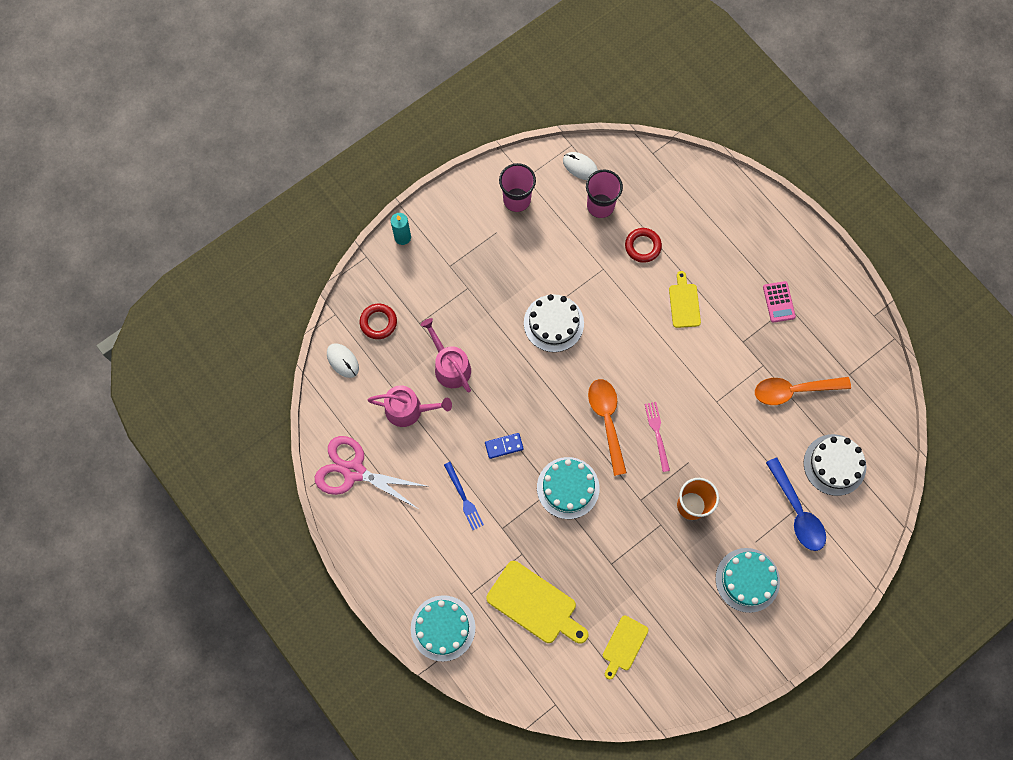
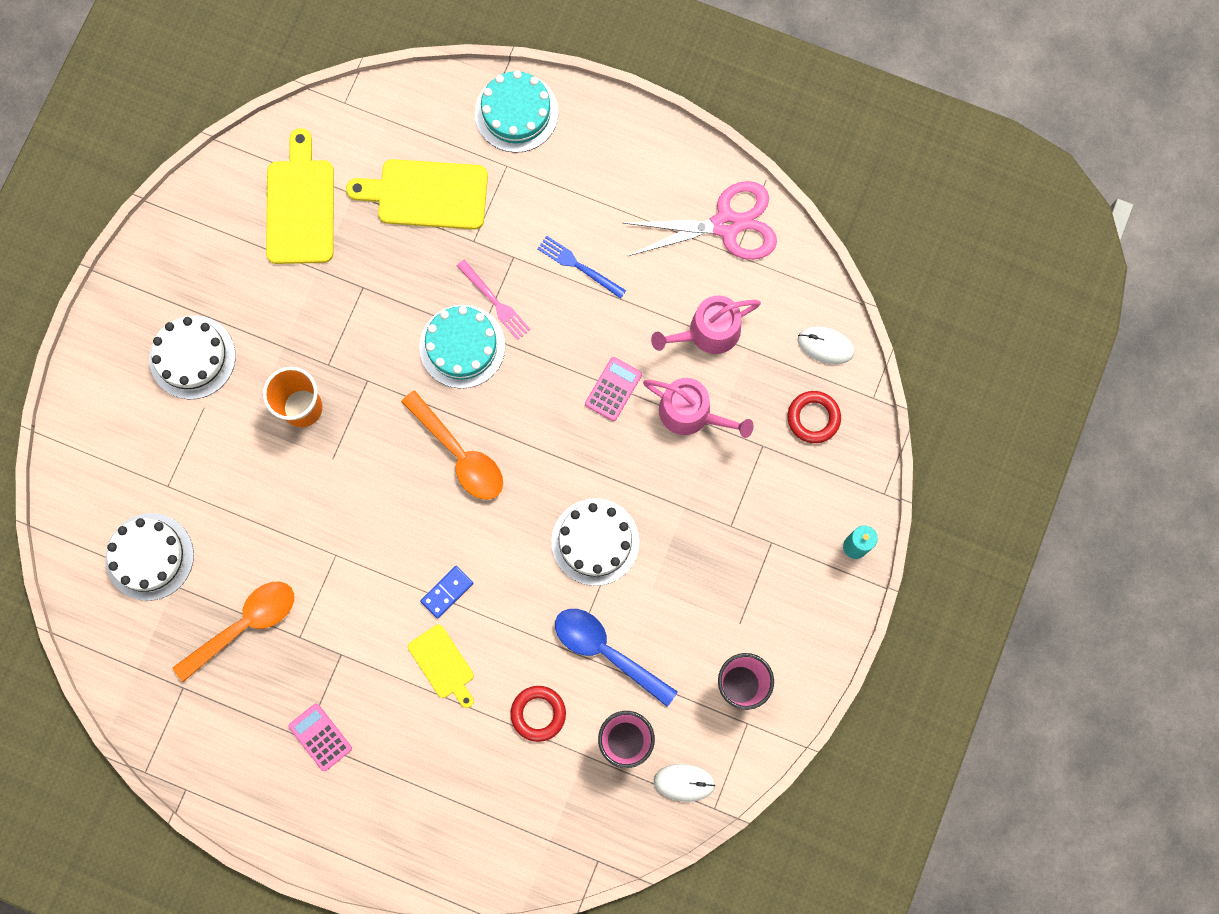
camera: 150 degrees right, 5 degrees up
(488, 407) = (613, 389): none -> pink calculator
(504, 446) = (567, 353): blue domino -> blue domino (447, 592)
(624, 645) = (300, 206): yellow cutting board -> yellow cutting board, size x1.69
(657, 434) = (389, 472): pink fork -> pink fork (495, 302)
(747, 580) = (192, 357): turquoise cake -> white cake
(797, 511) = (170, 472): blue spoon -> blue spoon (606, 651)

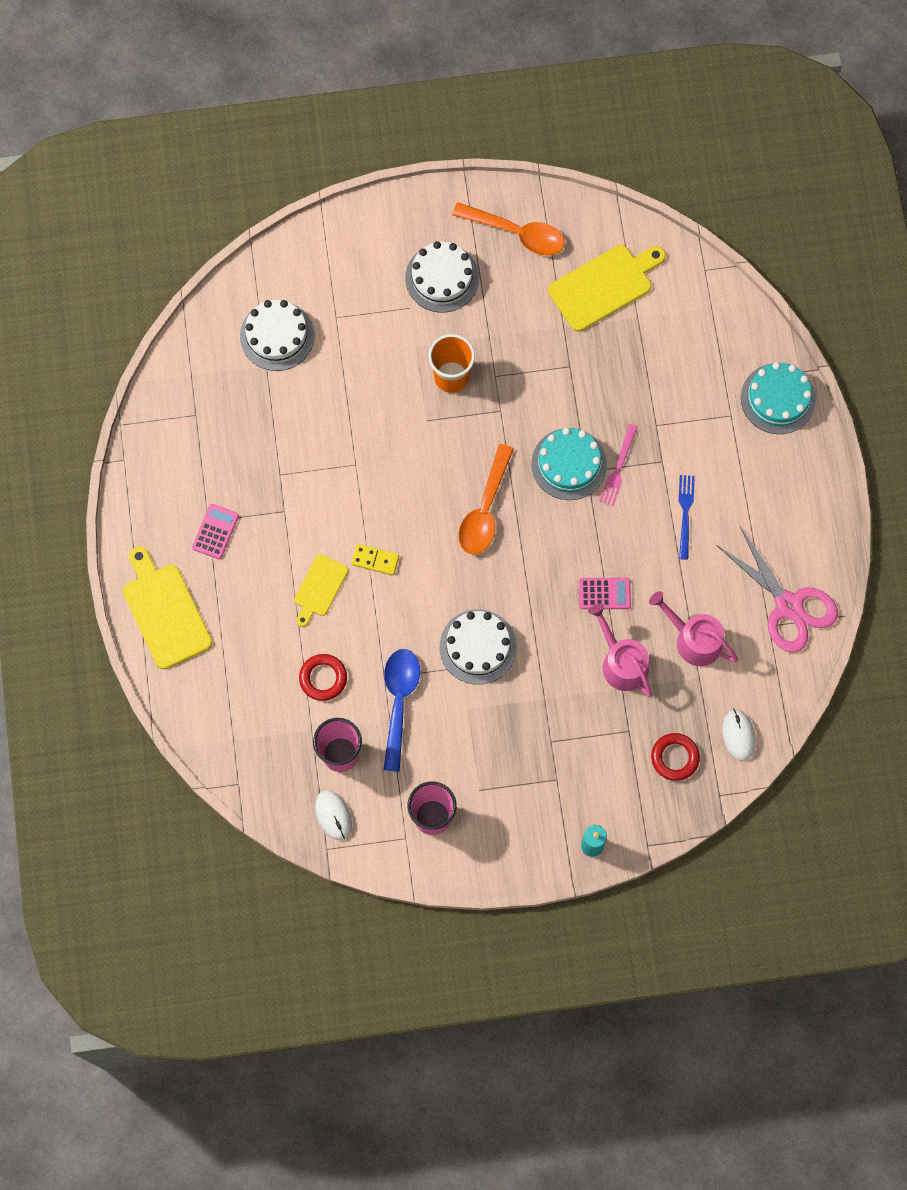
camera: 60 degrees right, 5 degrees down
(244, 625) = (266, 431): orange spoon -> orange spoon (516, 233)
(426, 194) = (671, 370): yellow cutting board -> yellow cutting board (165, 611)
(447, 592) = (375, 560): blue domino -> yellow domino
(691, 413) = (621, 662): pink watering can -> pink watering can turned 150 degrees clockwise

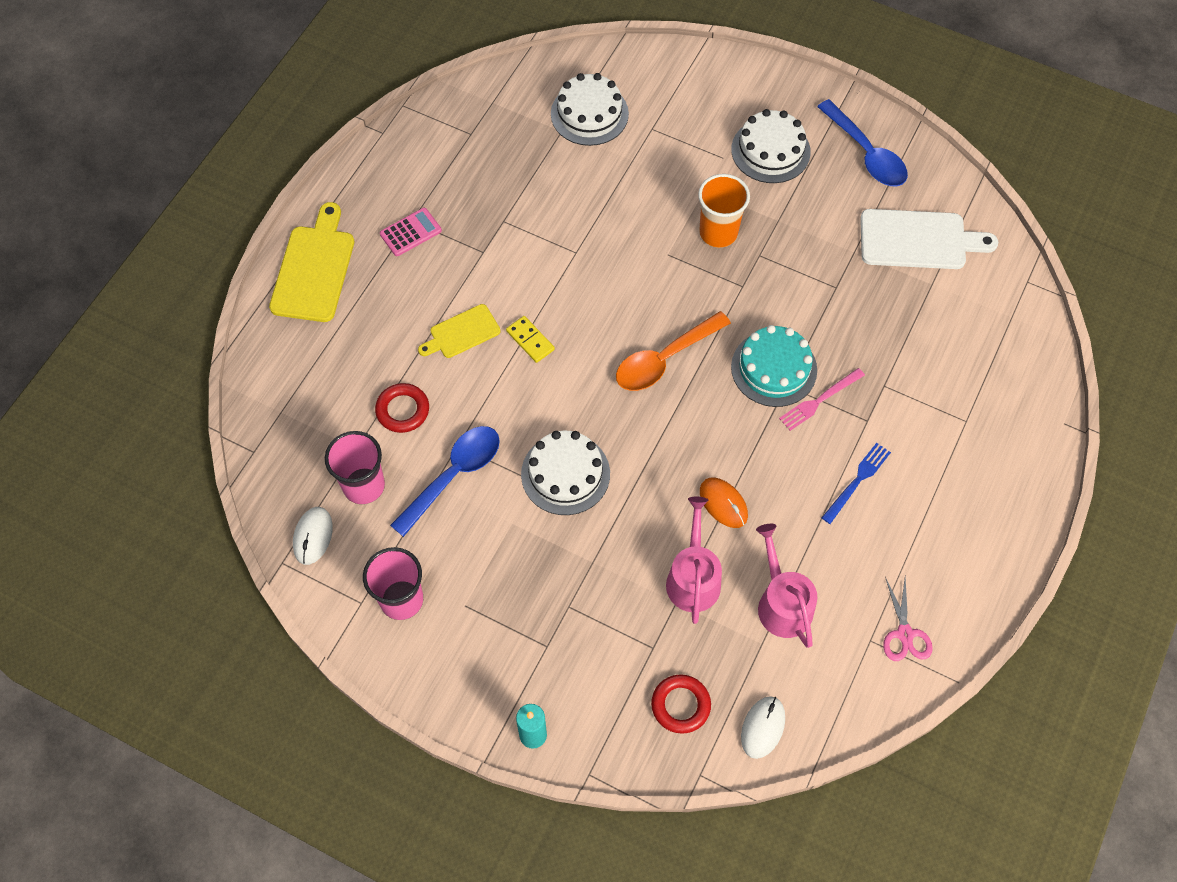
camera: 35 degrees right, 10 degrees down
(516, 233) = (866, 153): orange spoon -> blue spoon
(604, 285) = (918, 240): yellow cutting board -> white cutting board
(604, 593) = (723, 503): pink calculator -> orange mouse
(778, 398) = (1025, 434): turquoise cake -> none
(789, 605) = (905, 634): pink scissors -> pink scissors, size x0.54

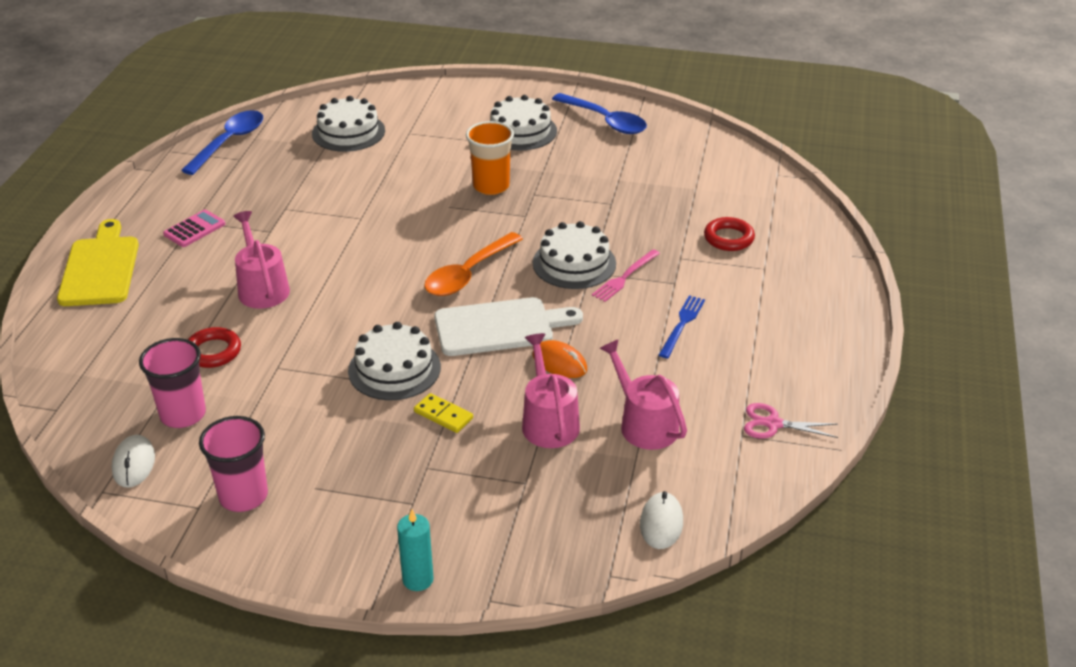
camera: 15 degrees left, 25 degrees down
(453, 475) = (278, 390): blue spoon -> blue spoon (229, 142)
(462, 333) = (262, 288): yellow cutting board -> pink watering can
(530, 340) = (332, 282): yellow domino -> yellow domino (443, 415)
(680, 705) = (569, 522): red ring -> red ring (728, 238)
(774, 368) = (574, 263): turquoise cake -> white cake
(905, 634) = (773, 424): pink scissors -> pink scissors turned 120 degrees clockwise
(918, 240) = (672, 164): white cutting board -> white cutting board (500, 327)

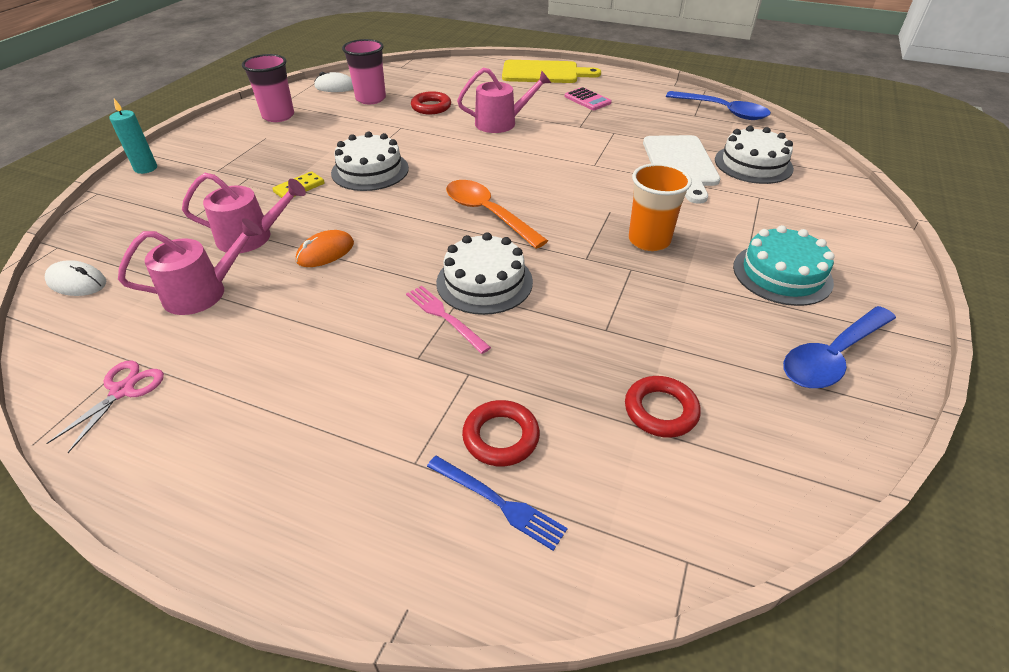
camera: 100 degrees right, 5 degrees up
(500, 327) = (397, 224): white cutting board -> white cutting board (680, 164)
(520, 131) = (782, 274): white cake -> turquoise cake
(679, 181) = (660, 410): none -> red ring
(682, 324) = (335, 349): blue fork -> blue fork (498, 502)

